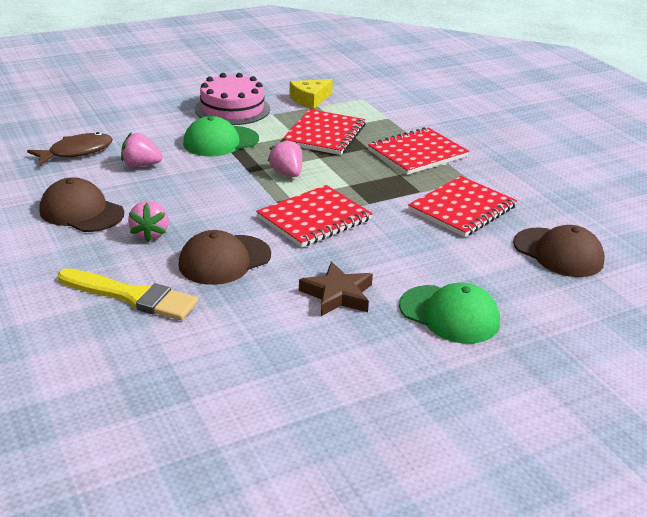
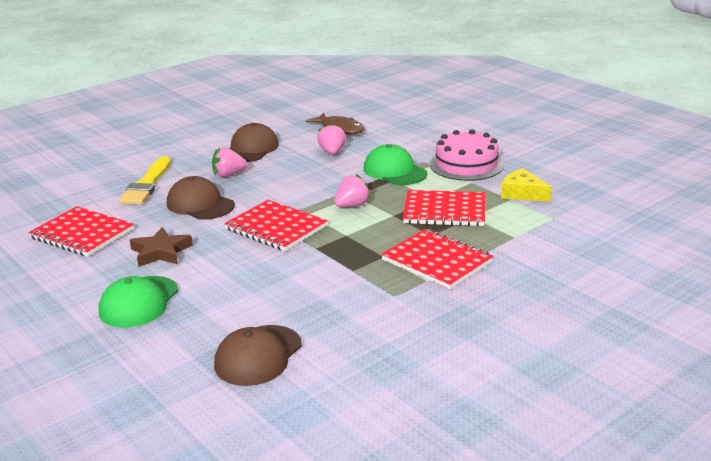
camera: 80 degrees right, 5 degrees down
(462, 209) = (327, 295): red notebook -> red notebook (82, 234)

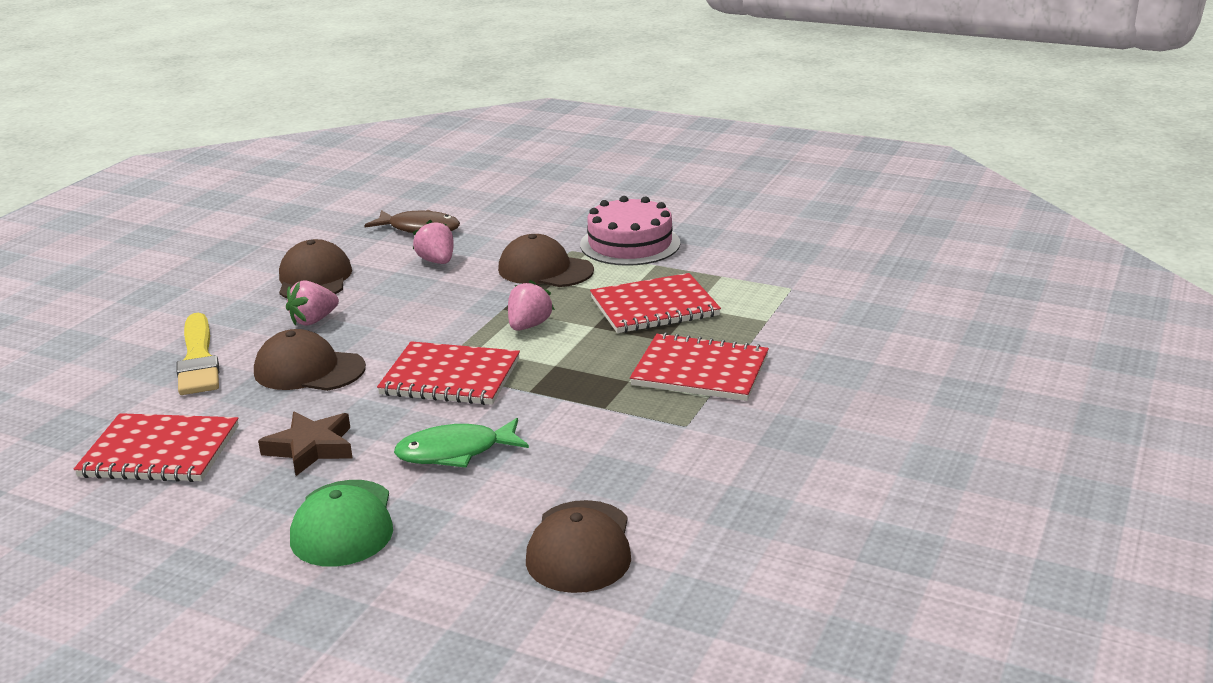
camera: 25 degrees left, 0 degrees up
(238, 275) = (455, 452): none -> green fish
(394, 171) = (545, 270): green cap -> brown cap
(522, 193) = (729, 266): yellow cheese -> none

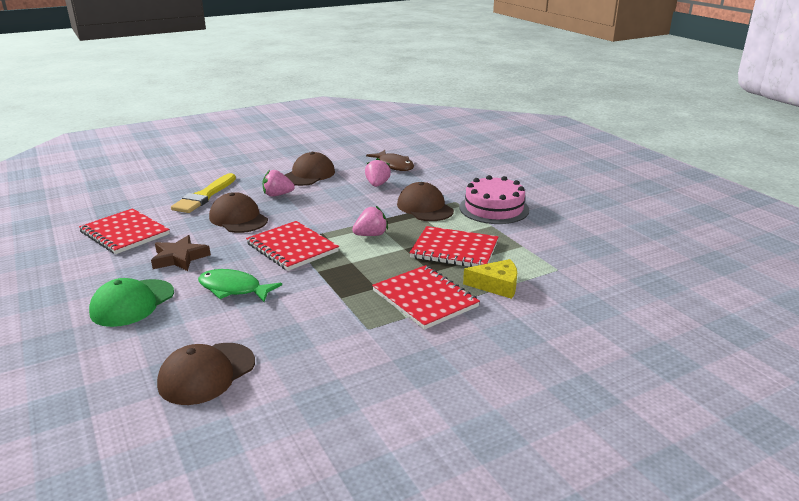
camera: 35 degrees right, 0 degrees up
(754, 328) = (496, 285): none -> yellow cheese

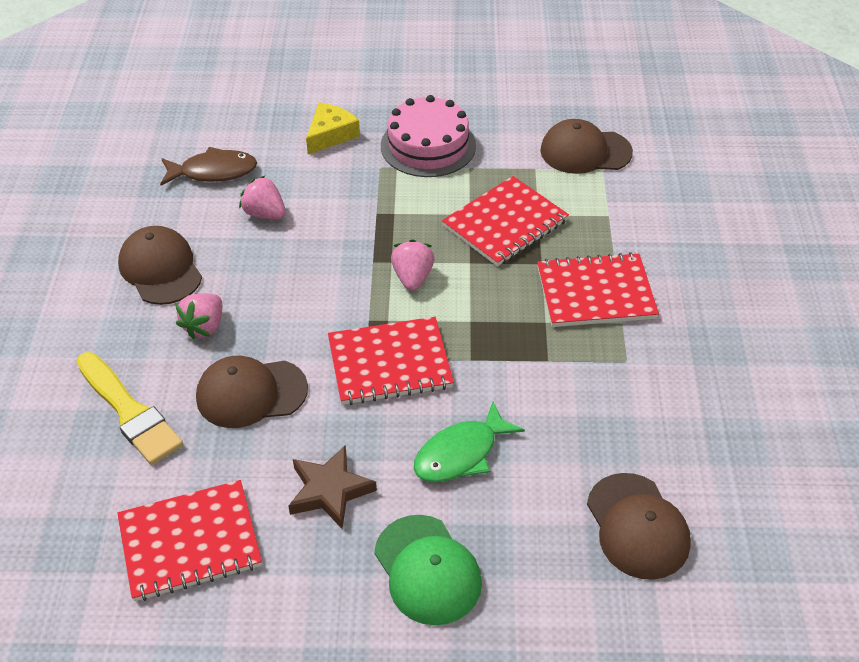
camera: 60 degrees left, 20 degrees up
(425, 207) = (375, 200): brown cap -> brown cap (585, 151)
(496, 285) = (604, 227): yellow cheese -> yellow cheese (331, 134)

